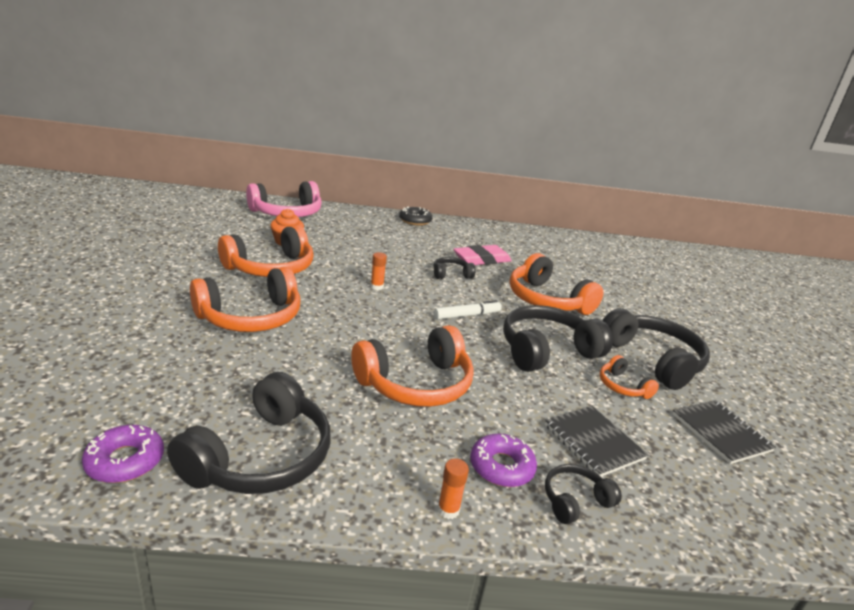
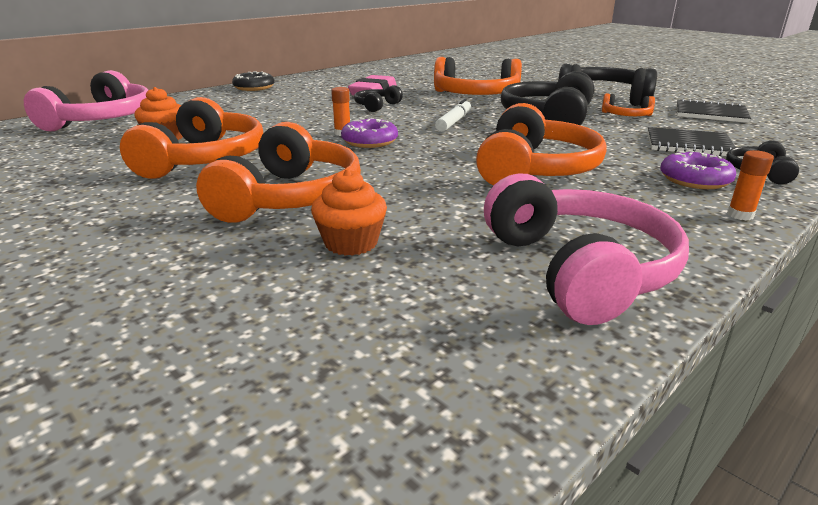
camera: 40 degrees left, 0 degrees up
(125, 461) = (497, 357): purple donut -> purple donut (369, 141)
(212, 362) = (351, 243): none -> orange cupcake
(261, 456) = (579, 269): black headphones -> pink headphones

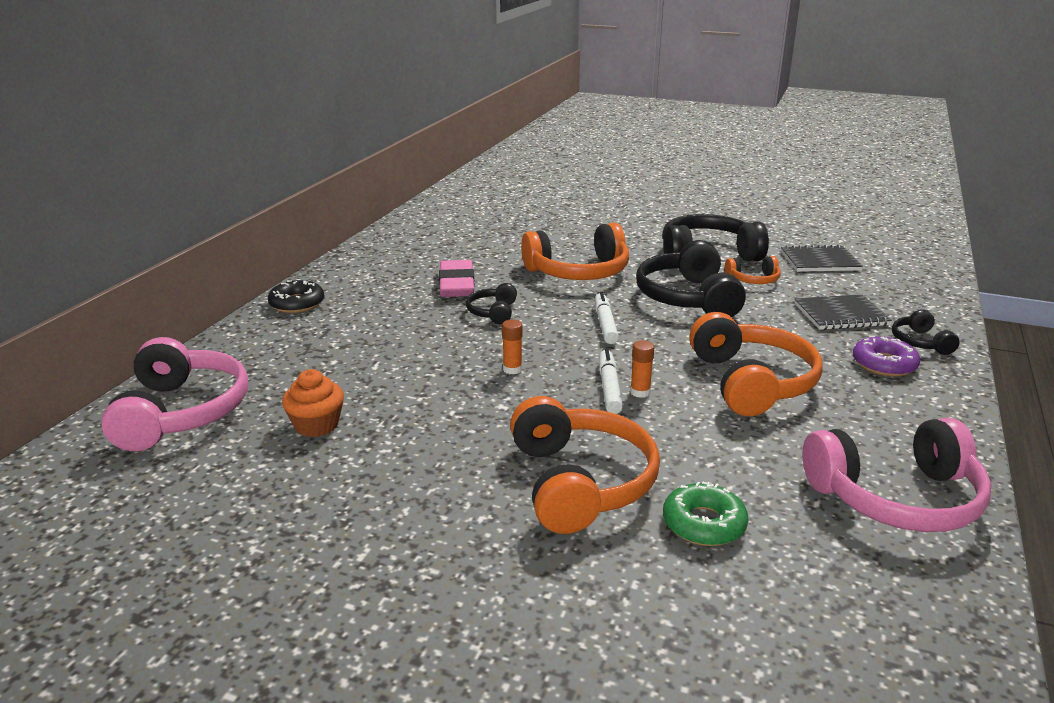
camera: 25 degrees left, 0 degrees up
(204, 160) = (416, 451): orange headphones -> none
(351, 243) = (703, 524): orange cupcake -> green donut
(369, 141) = (556, 376): purple donut -> none
(401, 153) = (609, 387): none -> white marker
(579, 269) = (896, 497): pink headphones -> pink headphones turned 120 degrees clockwise
(740, 215) = (948, 401): orange glue stick -> orange glue stick (640, 392)

